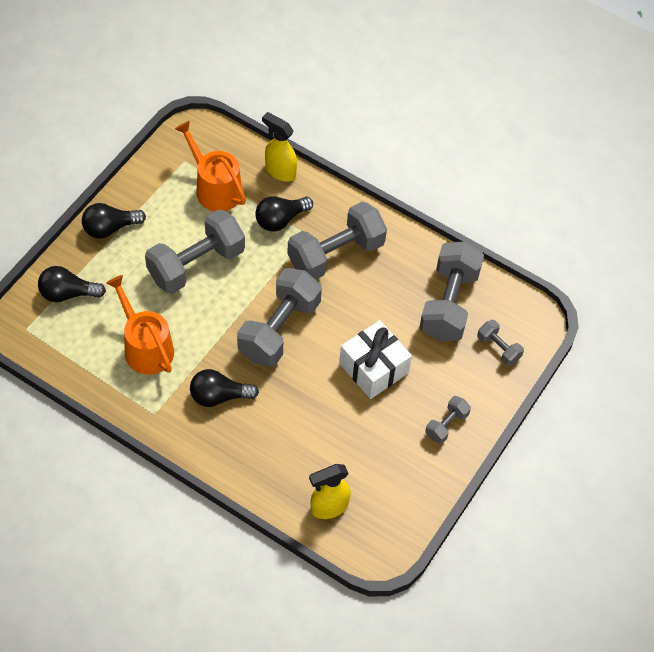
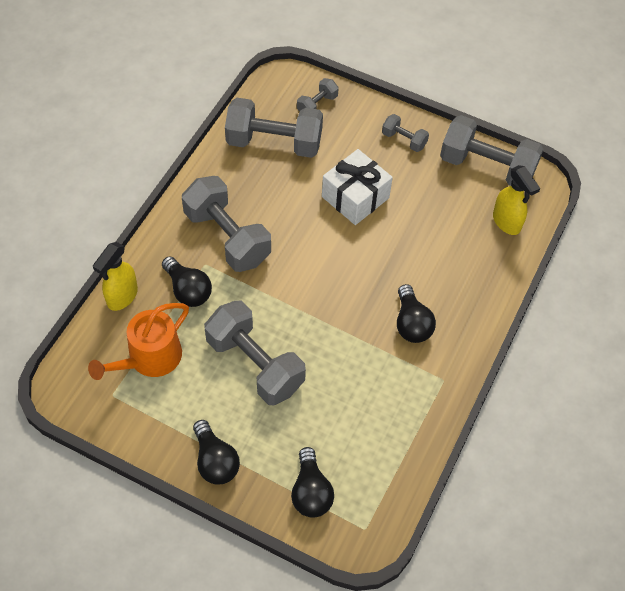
camera: 95 degrees left, 0 degrees up
(145, 347) = (367, 400): orange watering can -> none
(279, 329) = (324, 279): grey dumbbell -> grey dumbbell (487, 167)

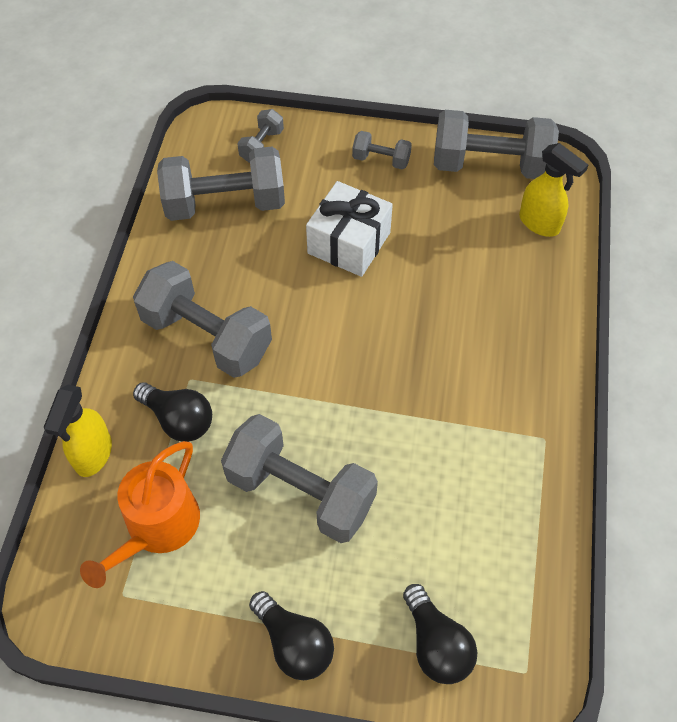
camera: 15 degrees left, 0 degrees up
(411, 323) = (477, 379): black light bulb -> none

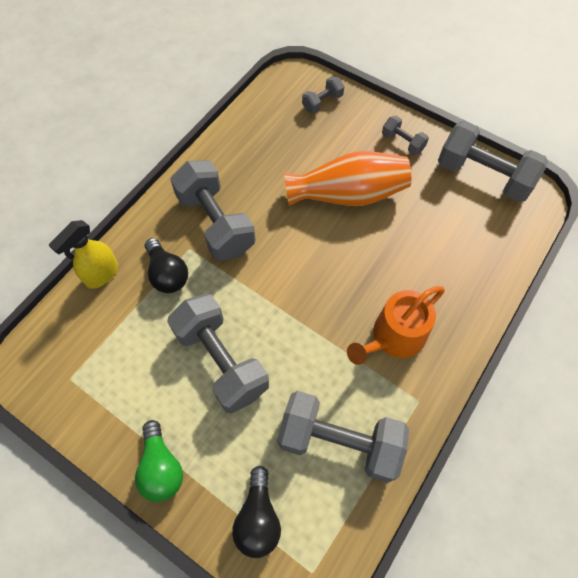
camera: 25 degrees right, 5 degrees up
(157, 527) = (116, 343): orange watering can -> orange watering can (394, 337)
(225, 204) = (276, 135): grey dumbbell -> grey dumbbell (339, 441)
(294, 643) = (161, 467): black light bulb -> green light bulb
(349, 243) = (348, 195): white gift -> orange vase
(539, 223) = (499, 234): yellow spray bottle -> none

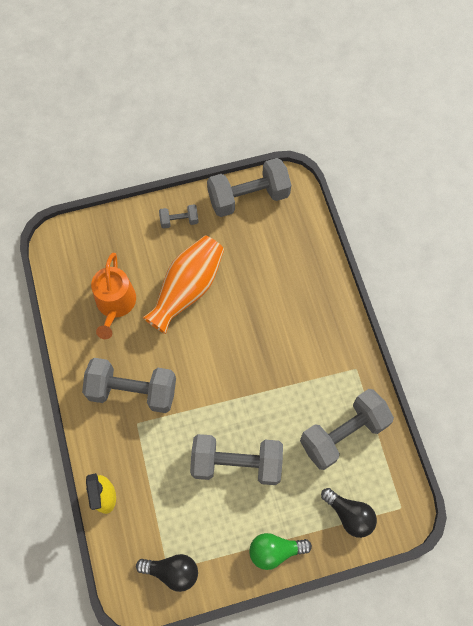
camera: 50 degrees left, 5 degrees up
(161, 467) = (275, 551): green light bulb -> green light bulb turned 150 degrees clockwise
(167, 274) = (144, 452): black light bulb -> black light bulb (172, 571)
(322, 102) = (98, 241): grey dumbbell -> none
(394, 337) = (307, 348): orange watering can -> orange watering can (115, 304)

